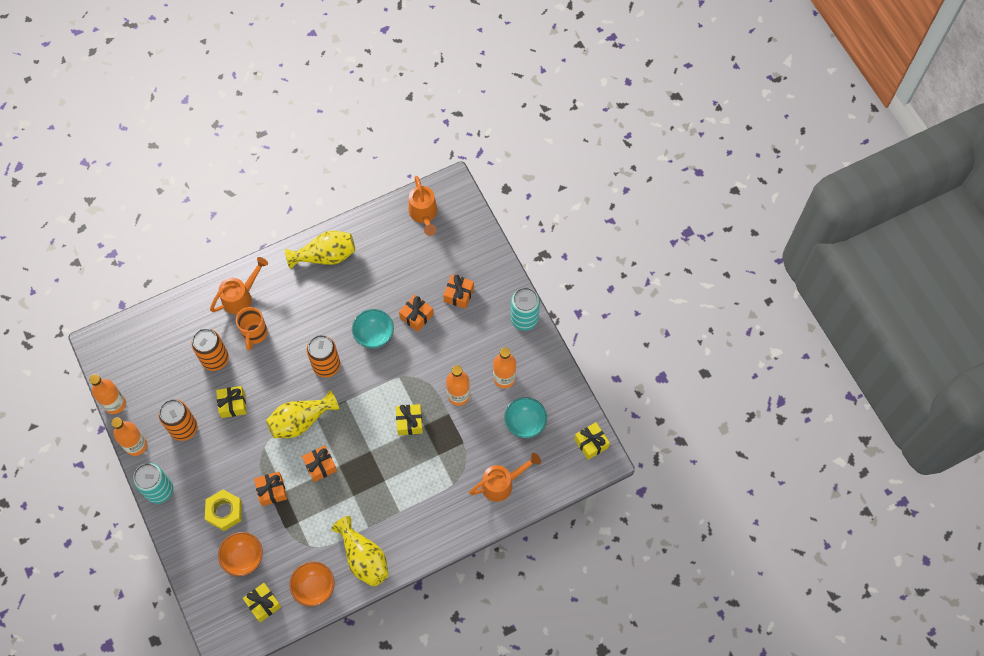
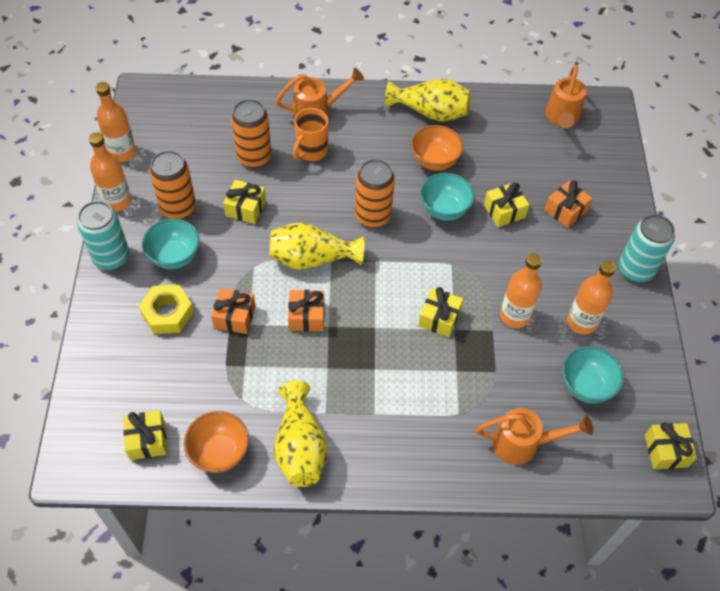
camera: 25 degrees right, 10 degrees down
(204, 467) = (175, 256): none -> turquoise bowl
(244, 558) = (157, 375): orange bowl -> orange bowl (434, 161)
(416, 316) = (504, 211): orange gift -> yellow gift

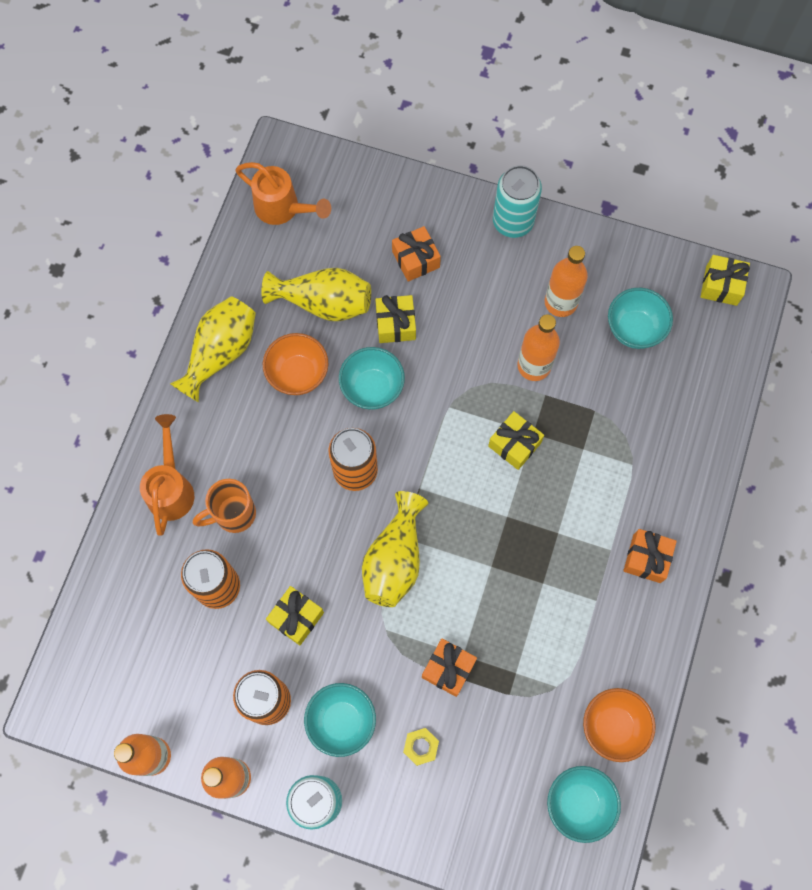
camera: 70 degrees left, 15 degrees up
(147, 440) = (579, 803): yellow gift -> turquoise bowl
(167, 313) = (421, 747): yellow nut -> yellow nut, size x0.59
(300, 447) = (628, 638): yellow vase -> yellow vase (324, 303)
(306, 316) = (471, 587): orange gift -> orange gift (647, 558)
(311, 151) = (233, 514): orange mug -> orange mug turned 105 degrees clockwise
(524, 444) = (681, 413): orange watering can -> none

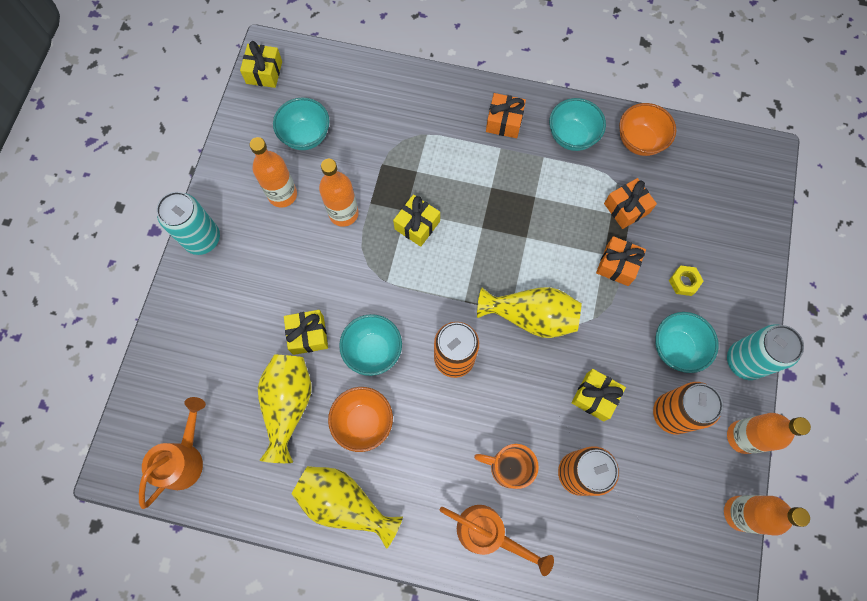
camera: 95 degrees left, 0 degrees up
(171, 487) = (488, 533): orange watering can -> orange watering can turned 150 degrees counterclockwise
(233, 514) = (507, 467): orange mug -> orange mug turned 135 degrees clockwise
(416, 259) = (241, 322): orange gift -> orange gift (626, 208)
(579, 803) = (702, 163): turquoise bowl -> turquoise bowl (572, 136)

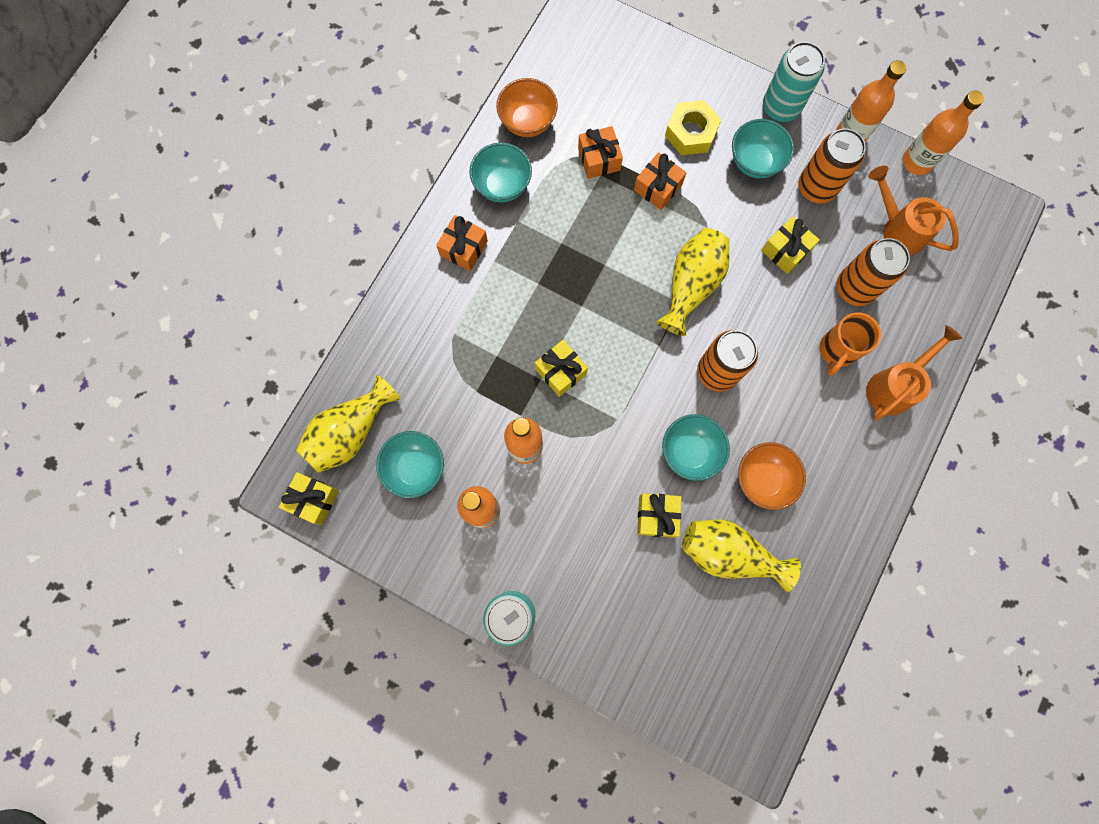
camera: 75 degrees left, 5 degrees up
(185, 458) = (761, 675): orange watering can -> orange watering can (897, 229)
(345, 503) = (840, 516): yellow vase -> yellow vase (350, 432)
(684, 282) = (691, 133): yellow nut -> yellow nut, size x1.70

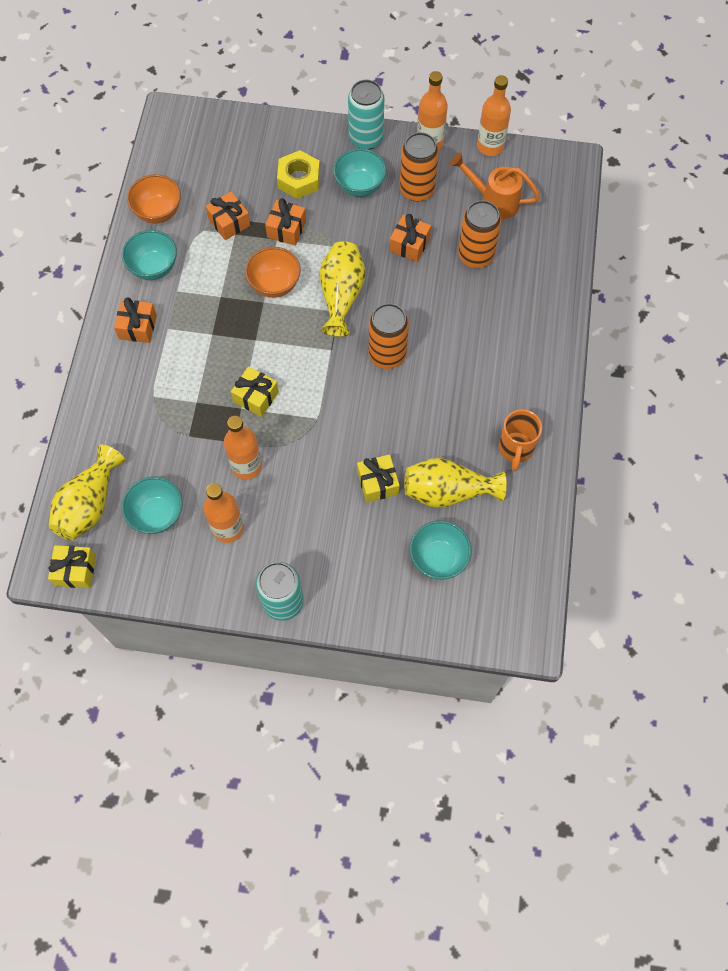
camera: 20 degrees left, 10 degrees down
(690, 452) = (387, 423): turquoise bowl -> turquoise bowl (438, 558)
(763, 479) = (455, 425): orange bowl -> orange bowl (274, 284)
(786, 250) = (409, 244): yellow gift -> orange gift
(836, 351) = (478, 307): orange mug -> orange mug (515, 449)
(894, 386) = (534, 319): orange watering can -> none

